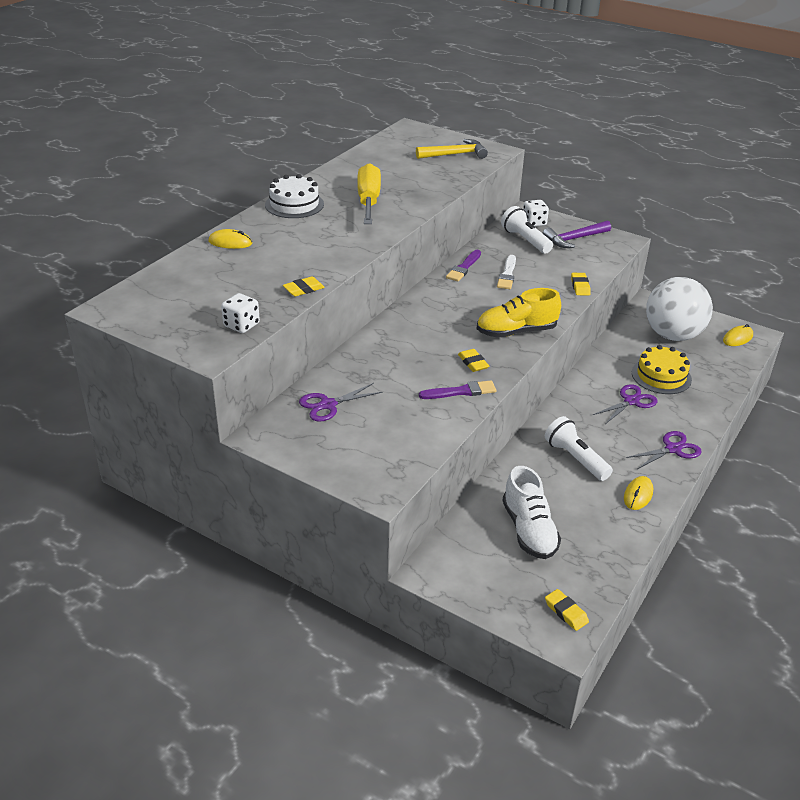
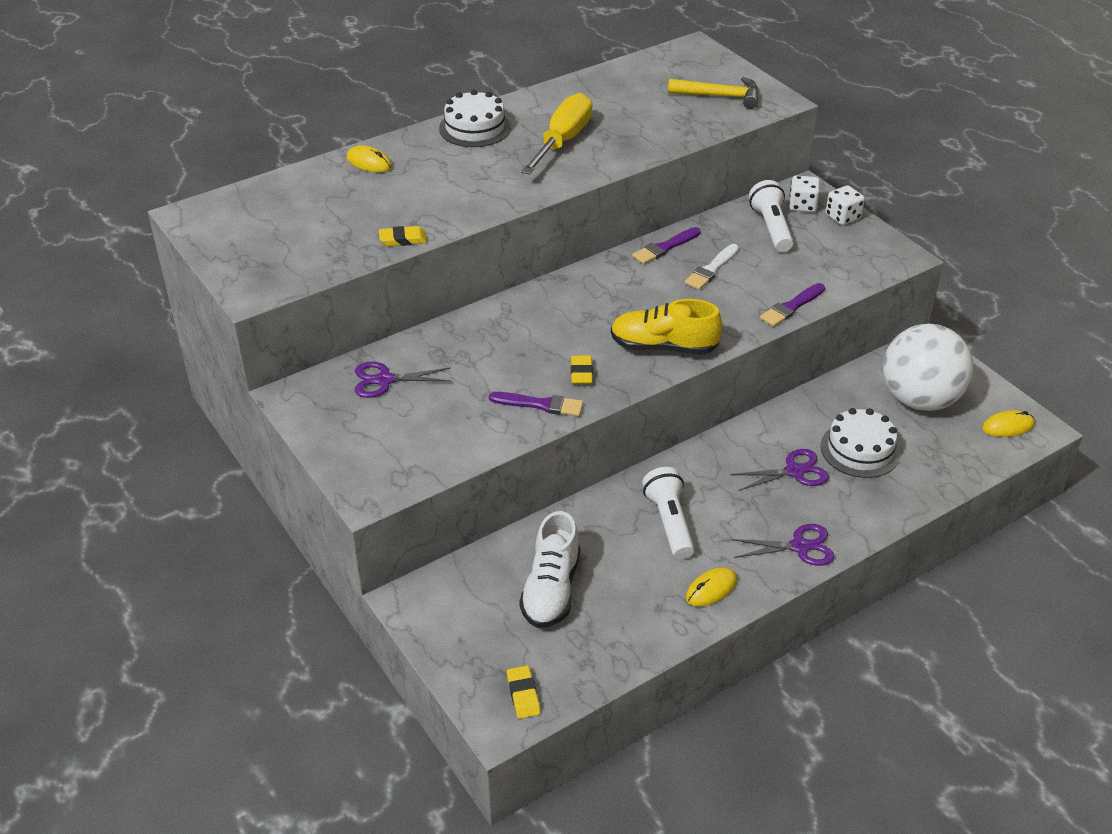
camera: 25 degrees right, 5 degrees up
(241, 325) = (307, 267): white dice -> white dice (842, 217)
(574, 239) = (837, 240): purple hammer -> none
(580, 286) = (791, 307): yellow eraser -> purple brush
(661, 376) = (860, 449): yellow cake -> white cake

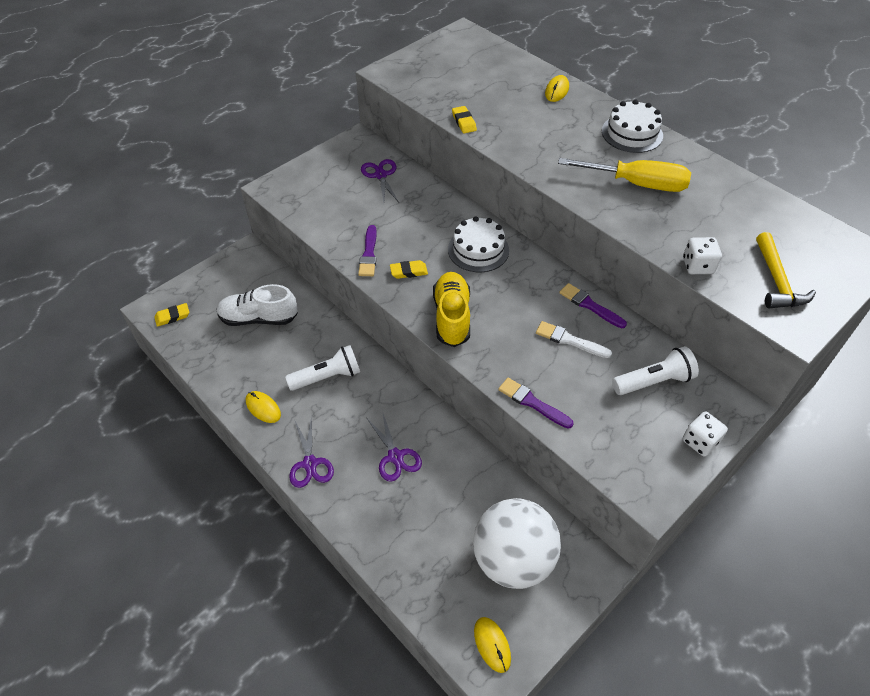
camera: 80 degrees right, 10 degrees up
(802, 205) = (705, 405): white dice -> white dice (697, 266)
(860, 449) = (431, 506): white cake -> white cake (478, 249)

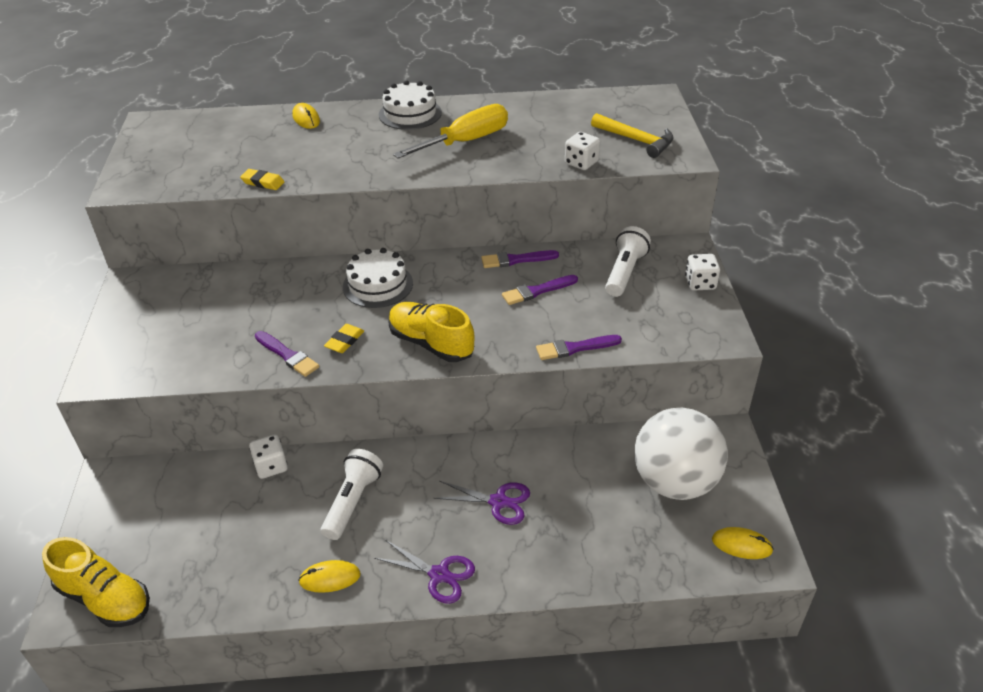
camera: 50 degrees left, 10 degrees down
(172, 316) = (105, 598): yellow eraser -> yellow shoe
(259, 318) = (210, 517): white shoe -> none
(318, 316) = (271, 466): none -> white dice
(381, 175) = (201, 293): purple scissors -> none
(569, 340) = (537, 291): white brush -> purple brush

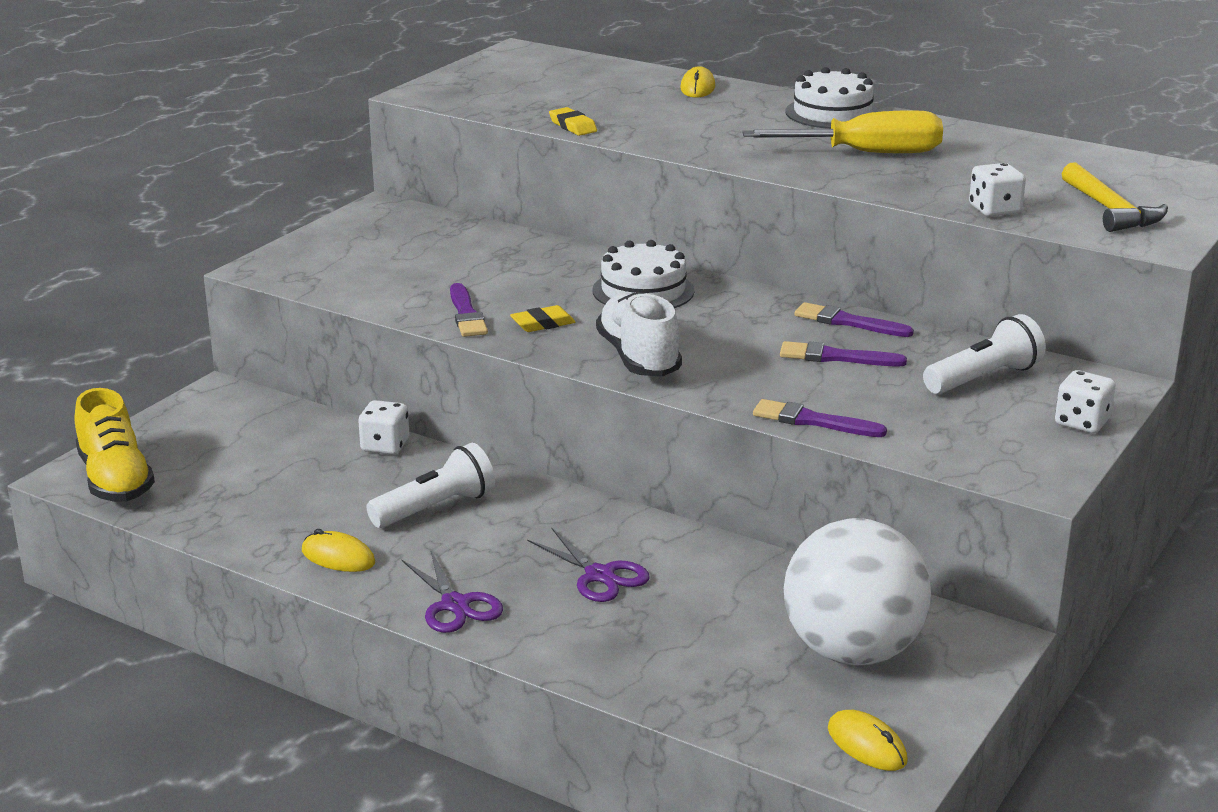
camera: 35 degrees right, 15 degrees down
(431, 343) = (639, 358): yellow shoe -> white shoe

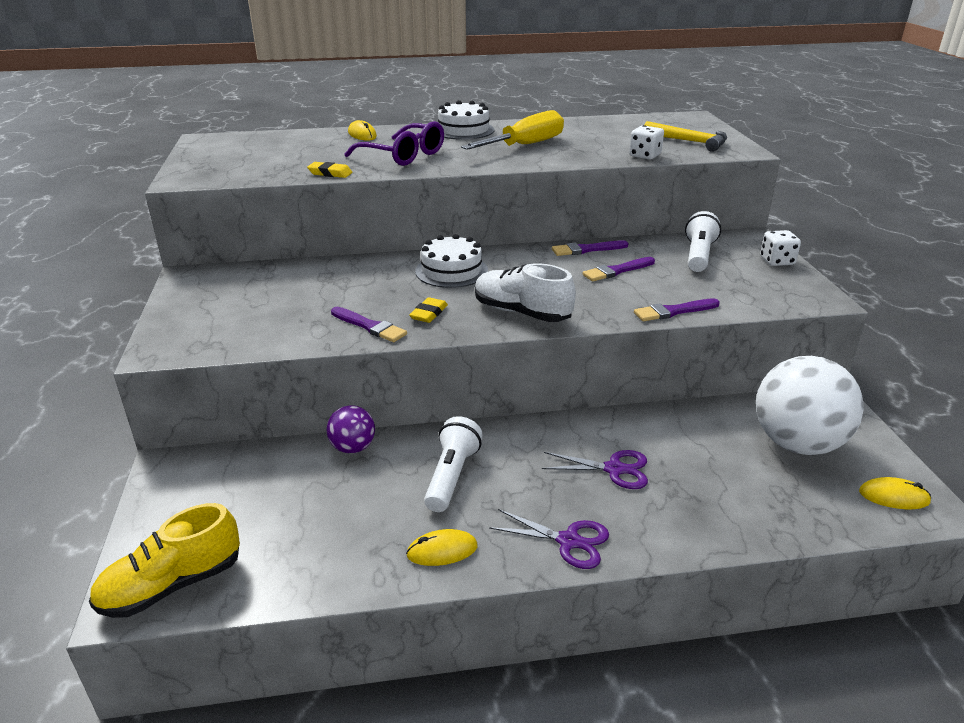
camera: 40 degrees left, 5 degrees up
(115, 480) = (172, 585): yellow shoe -> yellow shoe turned 120 degrees clockwise
(385, 446) = (353, 448): white dice -> purple ball
(691, 126) = (402, 155): none -> purple glasses

